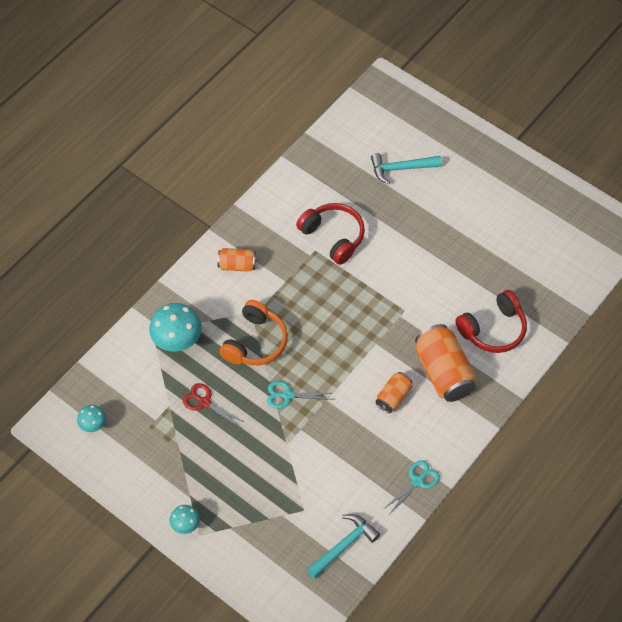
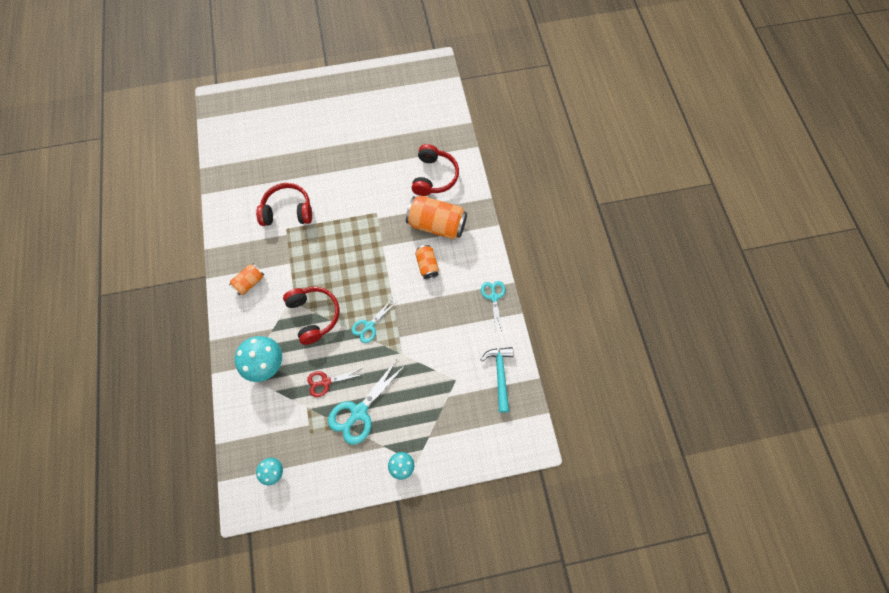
camera: 50 degrees left, 10 degrees up
(202, 451) = (359, 412): none -> turquoise scissors
(255, 342) = (314, 315): orange headphones -> red headphones
(401, 169) = (282, 138): turquoise hammer -> none

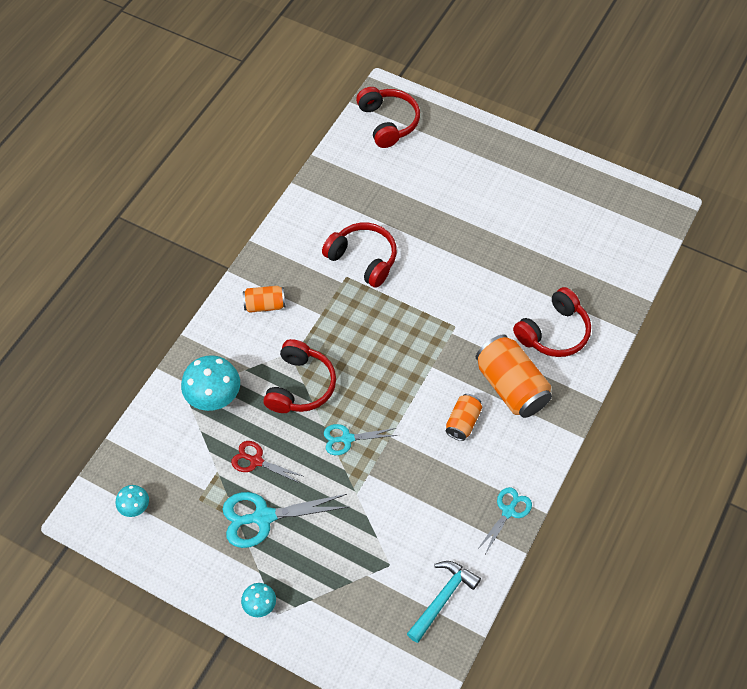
camera: 40 degrees right, 10 degrees down
(233, 116) = (388, 122): none -> red headphones

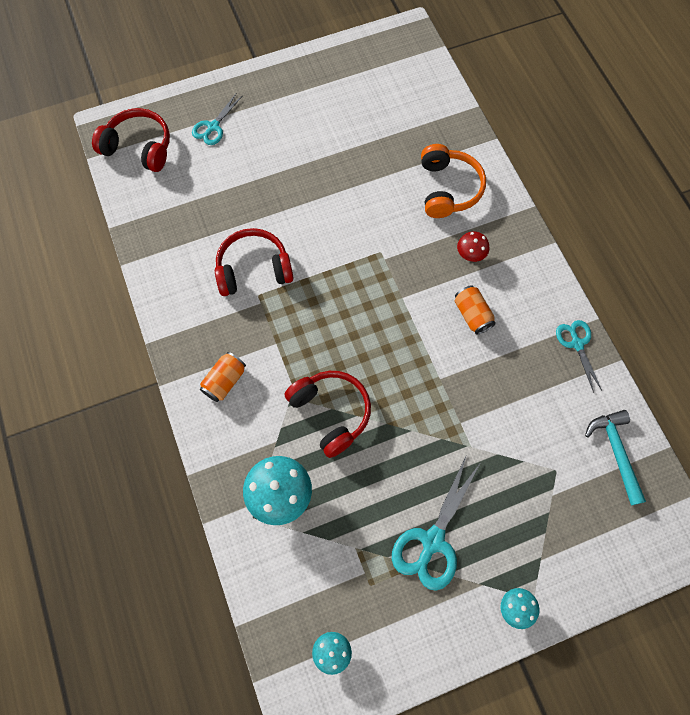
camera: 50 degrees left, 10 degrees up
(256, 461) = (373, 506): red scissors -> none
(347, 439) = (413, 414): turquoise scissors -> turquoise scissors (213, 127)
(511, 387) = (470, 255): orange can -> red mushroom
(554, 332) = (448, 189): red headphones -> orange headphones

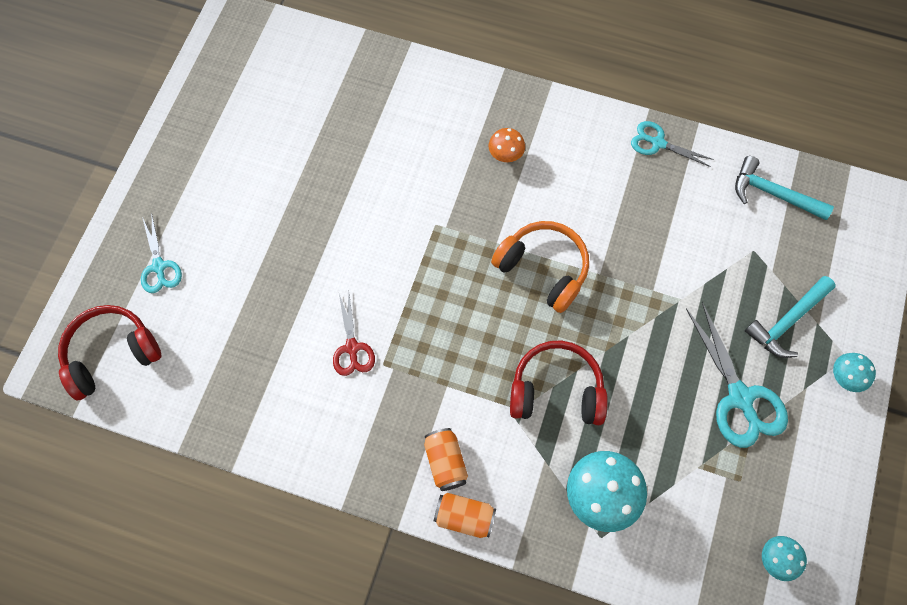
camera: 50 degrees left, 0 degrees up
(253, 269) = (352, 348): red headphones -> red scissors
(448, 189) = (424, 120): orange headphones -> orange headphones (543, 269)
(470, 255) = (505, 156): red mushroom -> orange mushroom
(472, 315) = (562, 200): orange can -> orange can (464, 517)
(522, 534) = (787, 321): none -> turquoise hammer

